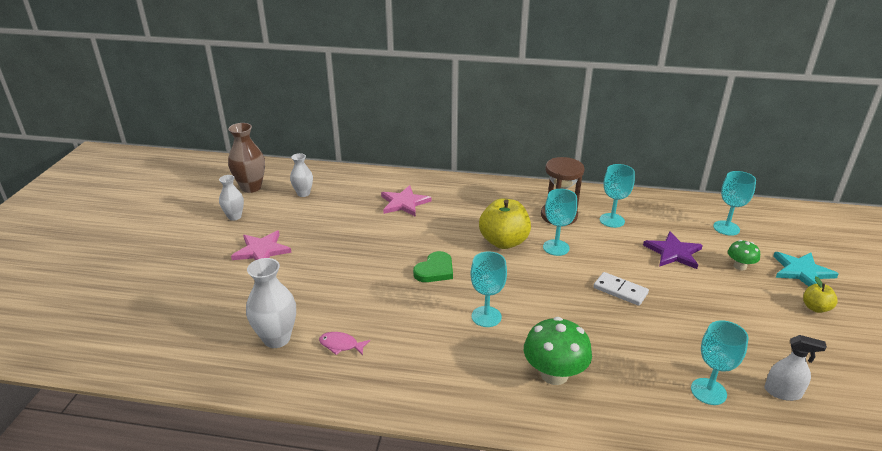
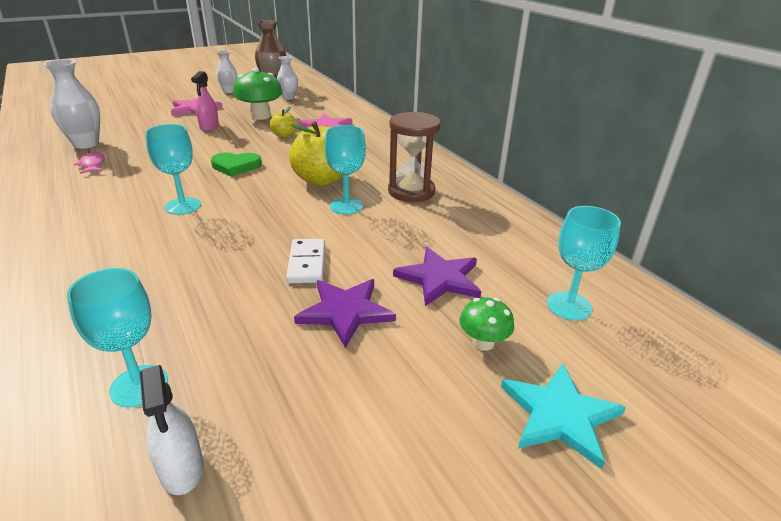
camera: 50 degrees right, 0 degrees up
(324, 256) = (209, 127): none -> pink spray bottle
(554, 374) = (109, 265): green mushroom -> green mushroom (261, 116)
(612, 220) = (450, 221): turquoise goblet -> none
(684, 296) = (345, 311): none -> purple star
(815, 308) = (465, 459): yellow apple -> yellow apple (284, 135)

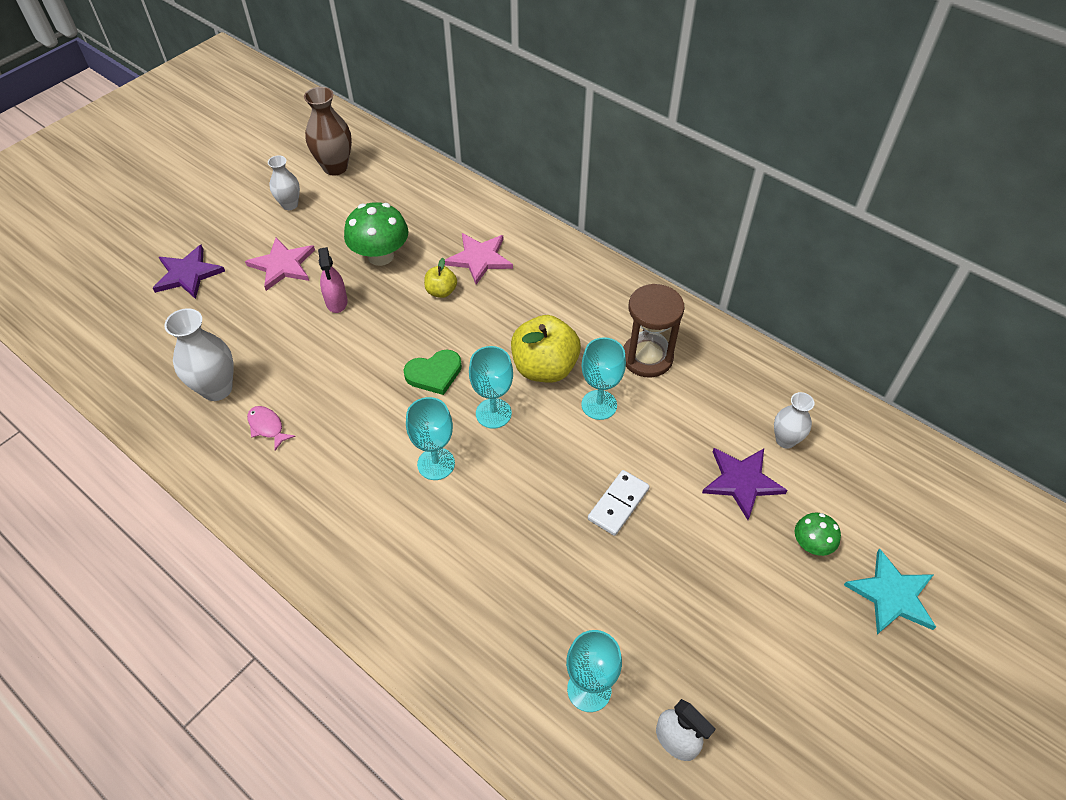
camera: 20 degrees left, 20 degrees up
(288, 97) = (382, 198): white vase -> white vase (785, 440)
(307, 263) = (618, 504): white domino -> white domino turned 60 degrees clockwise
(345, 311) = (689, 551): purple star -> purple star (188, 274)
(569, 306) = (856, 477): turquoise goblet -> turquoise goblet (493, 413)

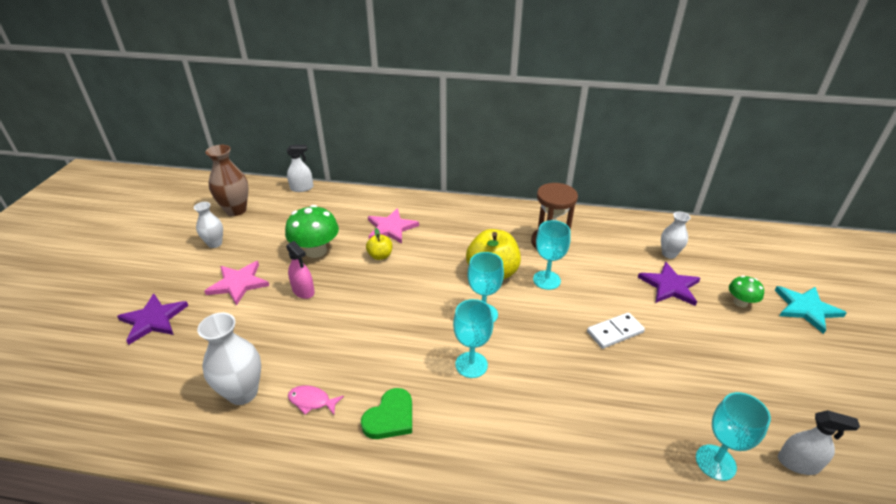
camera: 30 degrees left, 15 degrees down
(422, 162) = (302, 188): none -> white spray bottle
(434, 374) = (419, 307): green heart -> green heart (390, 417)
(618, 504) = (615, 332): white domino -> white domino turned 60 degrees clockwise

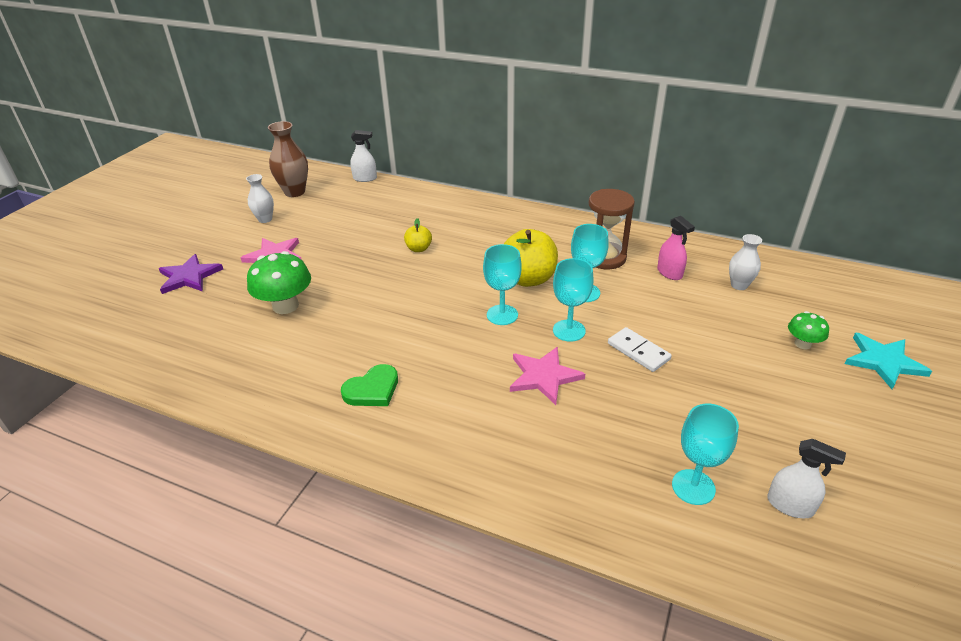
camera: 15 degrees right, 0 degrees up
(243, 393) = (246, 347): white vase -> none
(303, 291) = (332, 270): pink spray bottle -> pink spray bottle (669, 273)
(312, 401) = (305, 364): pink fish -> none
(316, 251) = (357, 236): green mushroom -> green mushroom (285, 306)
(391, 228) = (440, 224): pink star -> pink star (543, 376)
(471, 365) = (470, 358): turquoise goblet -> turquoise goblet (569, 330)
(615, 332) = (638, 351): white domino -> white domino turned 60 degrees clockwise
(670, 286) = (724, 317): purple star -> none

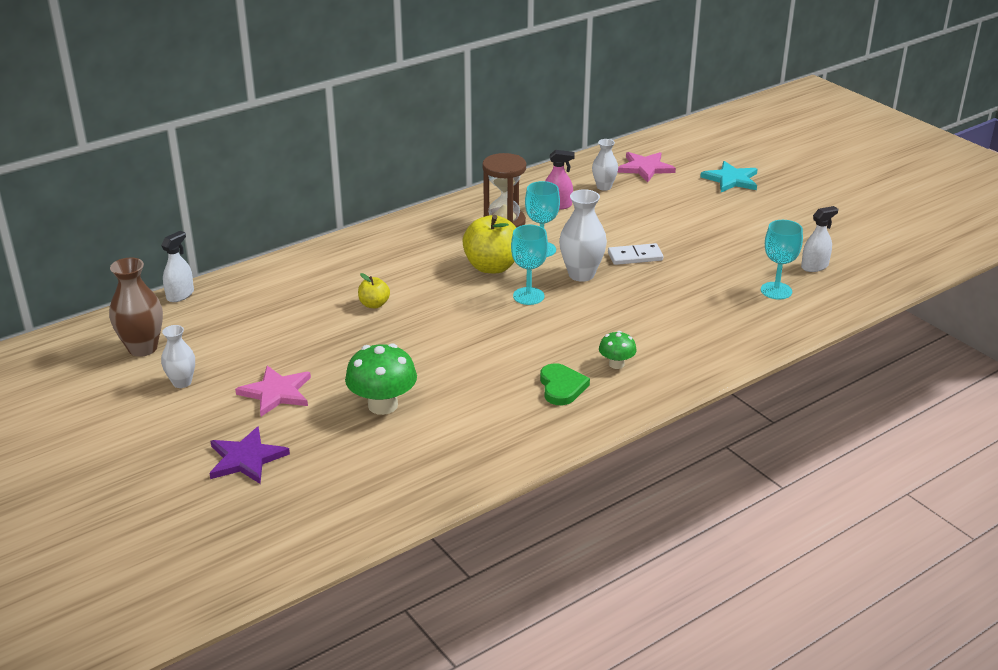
camera: 60 degrees left, 5 degrees down
(543, 376) = (623, 305): pink star -> pink star (645, 168)
(569, 330) = (581, 274): turquoise goblet -> white vase
(802, 344) = (689, 196): green mushroom -> green mushroom (616, 364)

